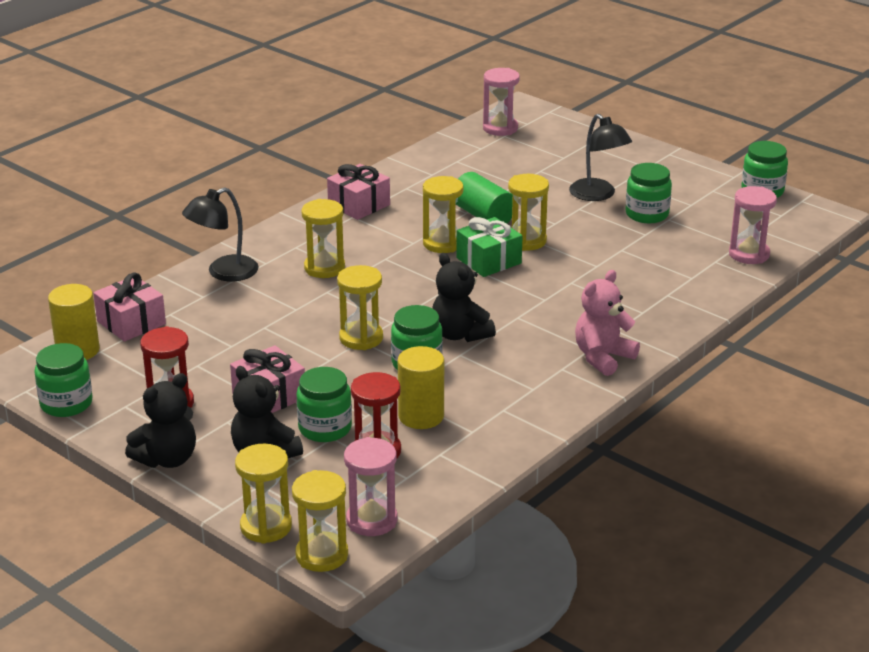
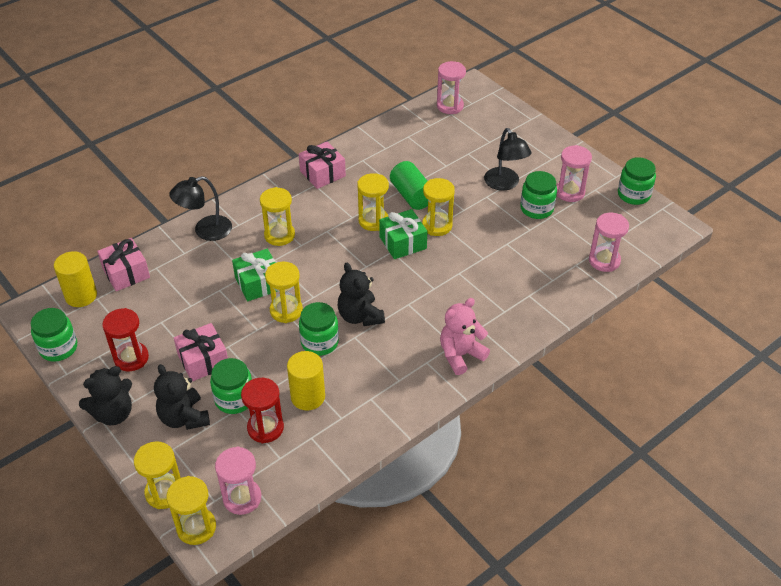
camera: 10 degrees right, 15 degrees up
(314, 316) = (258, 283): none -> green gift
(682, 195) = (570, 192): none -> pink hourglass

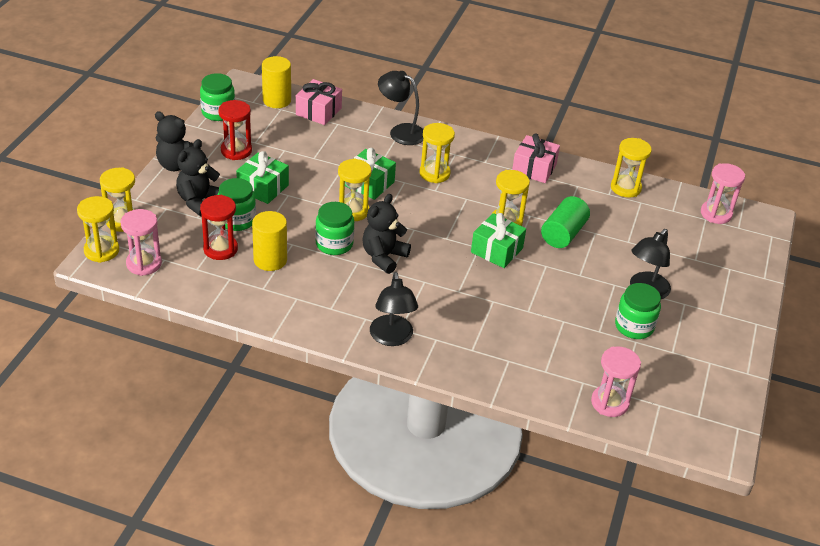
camera: 55 degrees right, 5 degrees down
(203, 360) = (263, 188): pink gift -> green gift
(437, 226) = (540, 264): yellow hourglass -> yellow hourglass (625, 188)
(460, 355) = (392, 338): pink teddy bear -> black lamp
(570, 192) = (684, 344): pink hourglass -> none
(633, 195) = (734, 397): green jar -> none

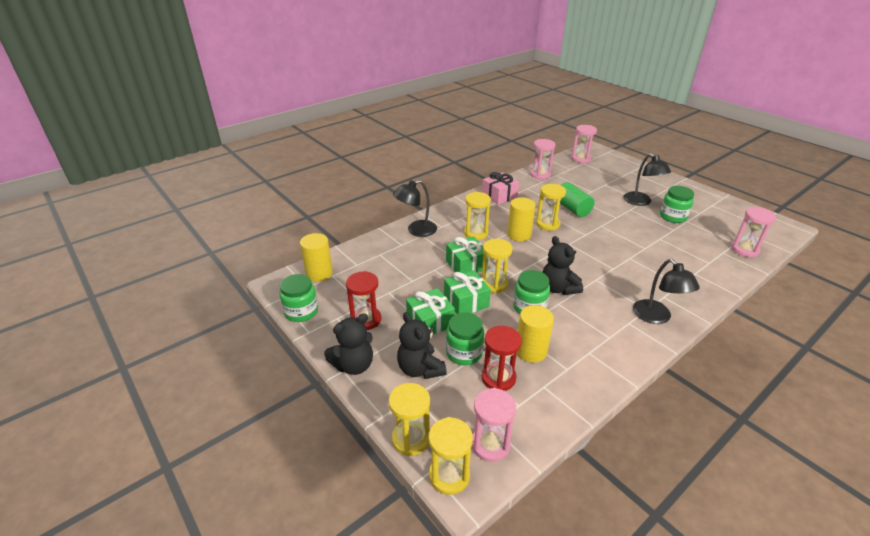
camera: 55 degrees left, 5 degrees down
(318, 111) = (355, 258): pink gift -> none
(392, 338) = (656, 317): black lamp -> black lamp turned 45 degrees clockwise
(461, 205) = (519, 235): none -> yellow cylinder
(496, 250) = (576, 238): green gift -> green gift (466, 302)
(625, 188) = (540, 175): yellow hourglass -> pink hourglass

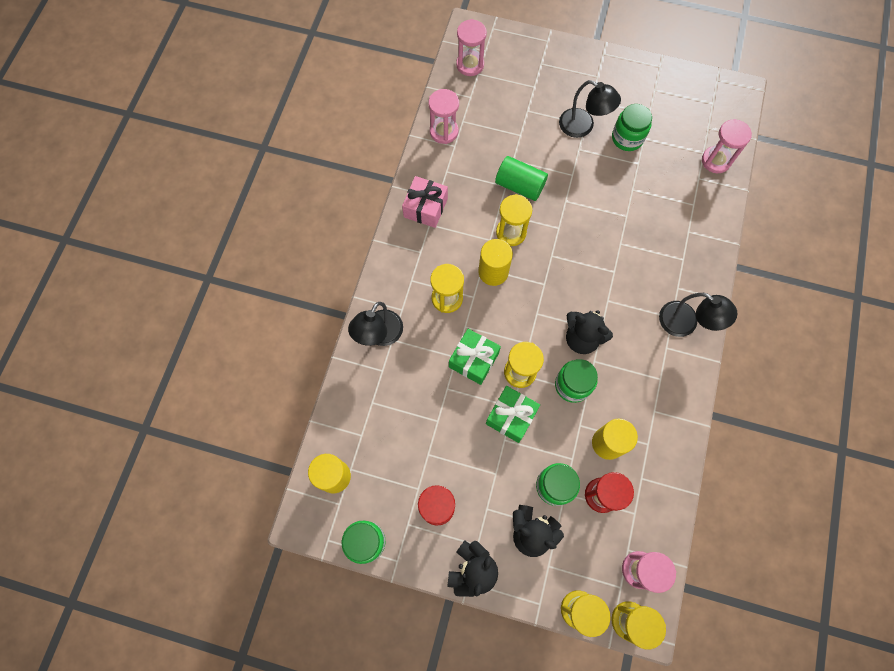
camera: 35 degrees left, 35 degrees up
(430, 321) = (497, 467): green gift -> none

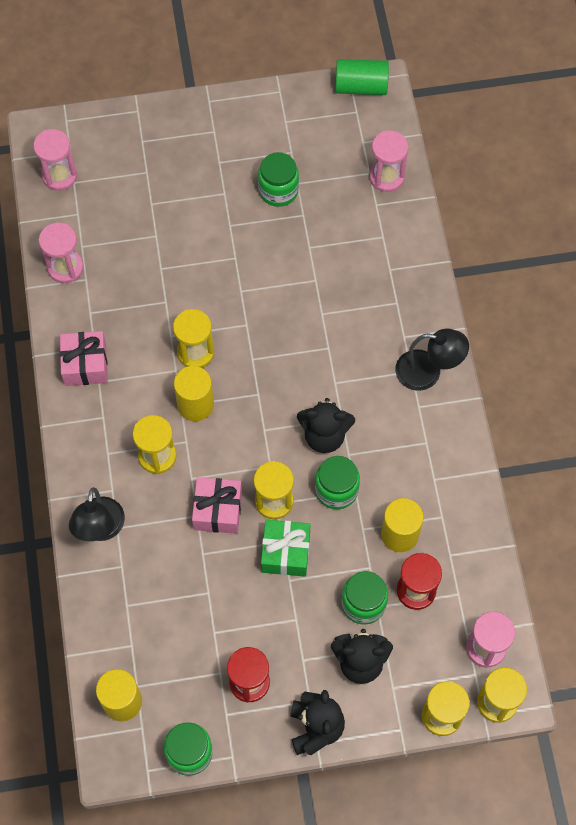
camera: 25 degrees left, 5 degrees down
(473, 360) = (218, 510): green gift -> pink gift
(520, 186) = (181, 295): green cylinder -> green cylinder (361, 86)
(583, 127) = (223, 197): black lamp -> none

